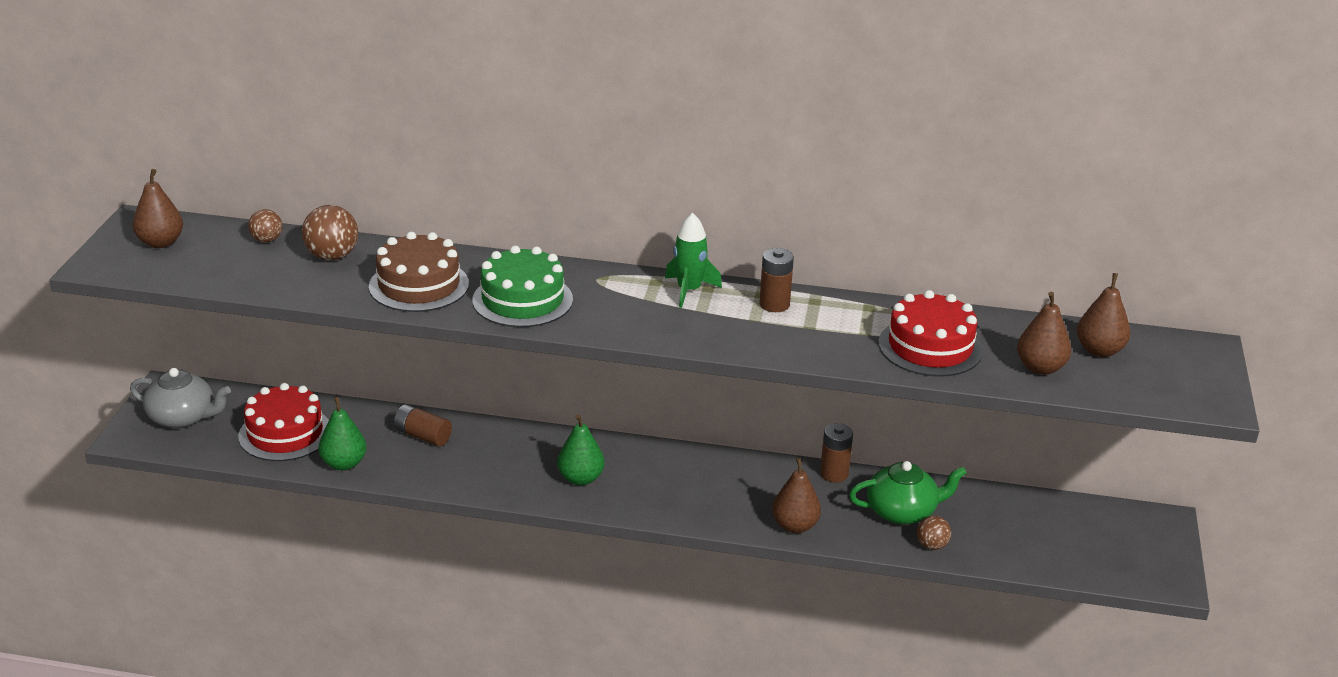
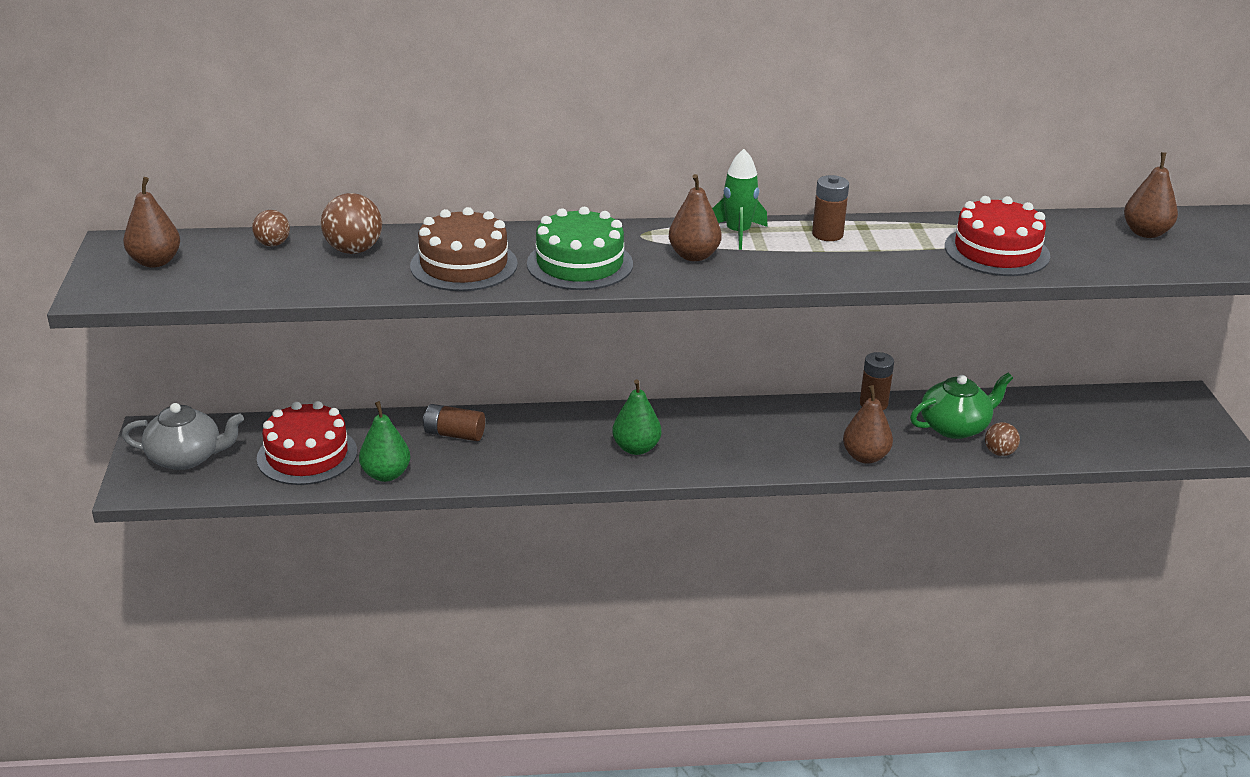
camera: 15 degrees left, 0 degrees up
(1040, 368) = (1106, 255): brown pear -> brown pear (693, 256)

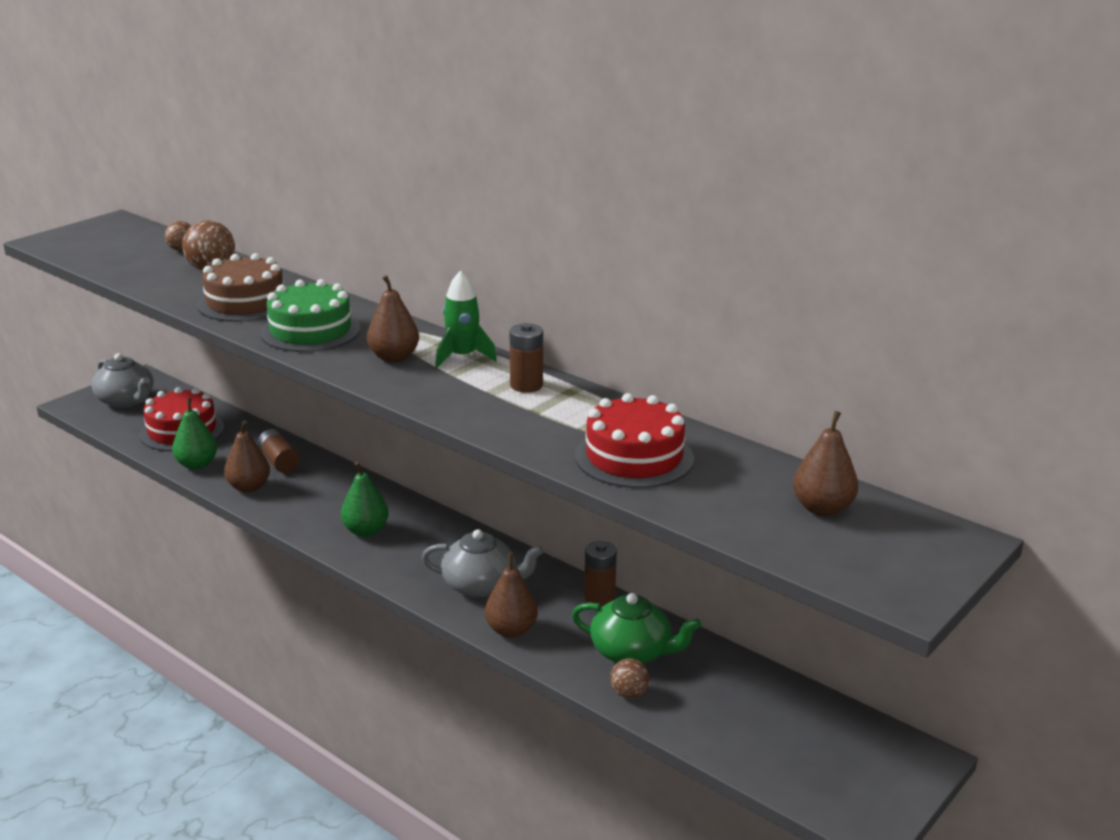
camera: 45 degrees right, 5 degrees down
(155, 262) = (107, 236): brown pear -> brown pear (249, 487)
(790, 439) = (481, 585): none -> grey teapot

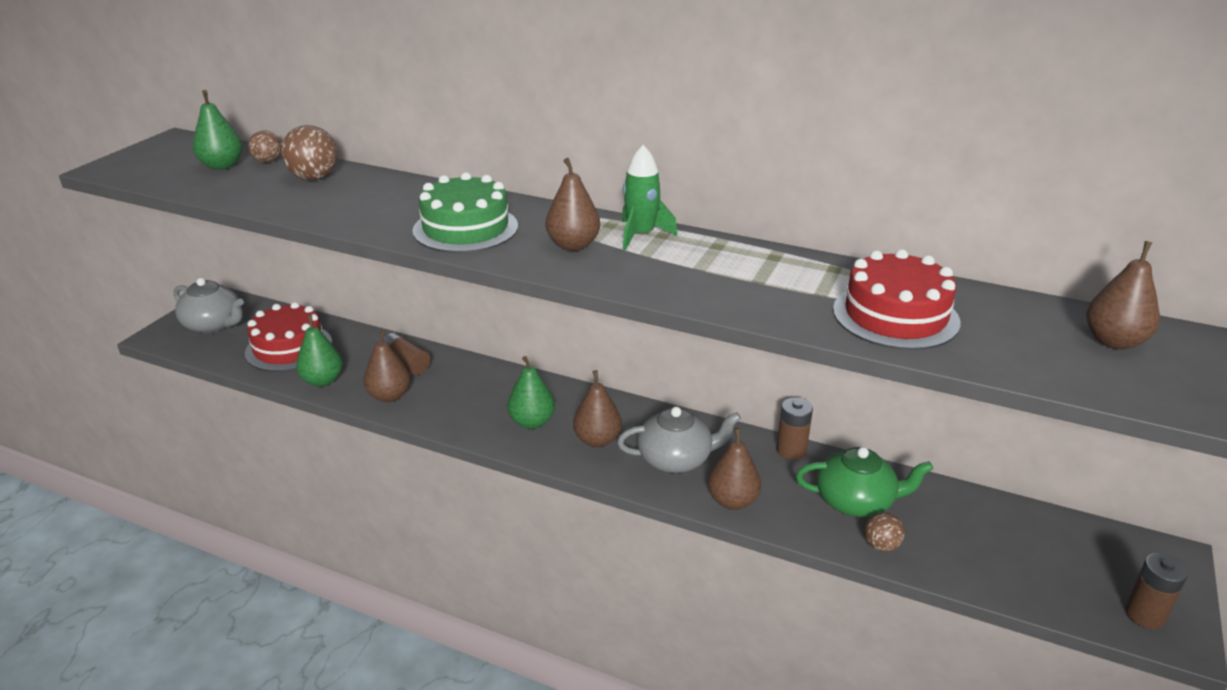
camera: 15 degrees left, 5 degrees up
(140, 250) = (222, 166): none -> green pear
(245, 302) = (374, 207): brown cake -> none
(417, 556) = (597, 440): none -> brown pear
(526, 385) = (727, 256): brown battery -> brown battery (1144, 615)

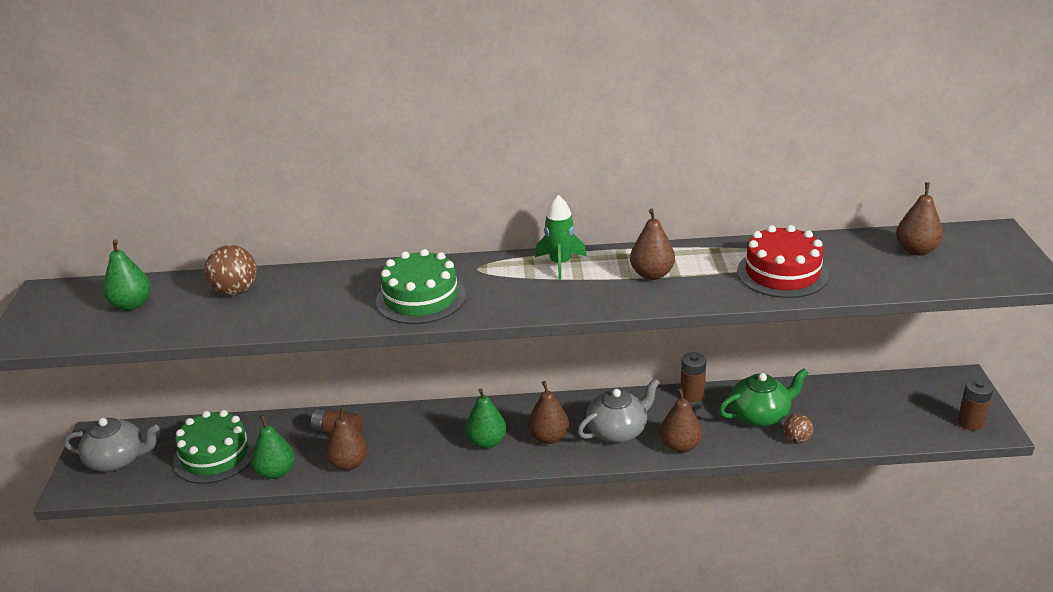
camera: 25 degrees left, 0 degrees up
(268, 161) = (170, 288): brown ball -> none
(289, 347) = (215, 455): red cake -> green cake
(573, 245) = (519, 287): brown pear -> brown pear (652, 274)

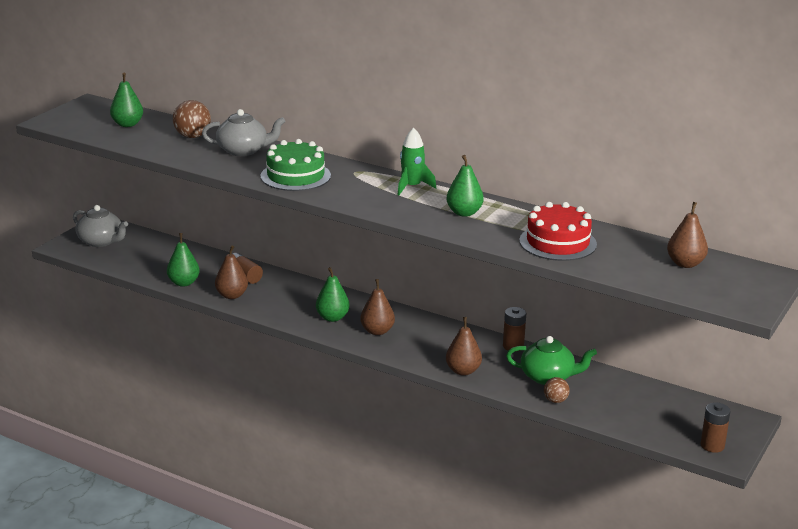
camera: 30 degrees right, 5 degrees down
(215, 455) = (158, 260): green cake -> none
(618, 430) = (430, 345): grey teapot -> grey teapot (243, 150)
(652, 274) = (464, 213): brown pear -> green pear

